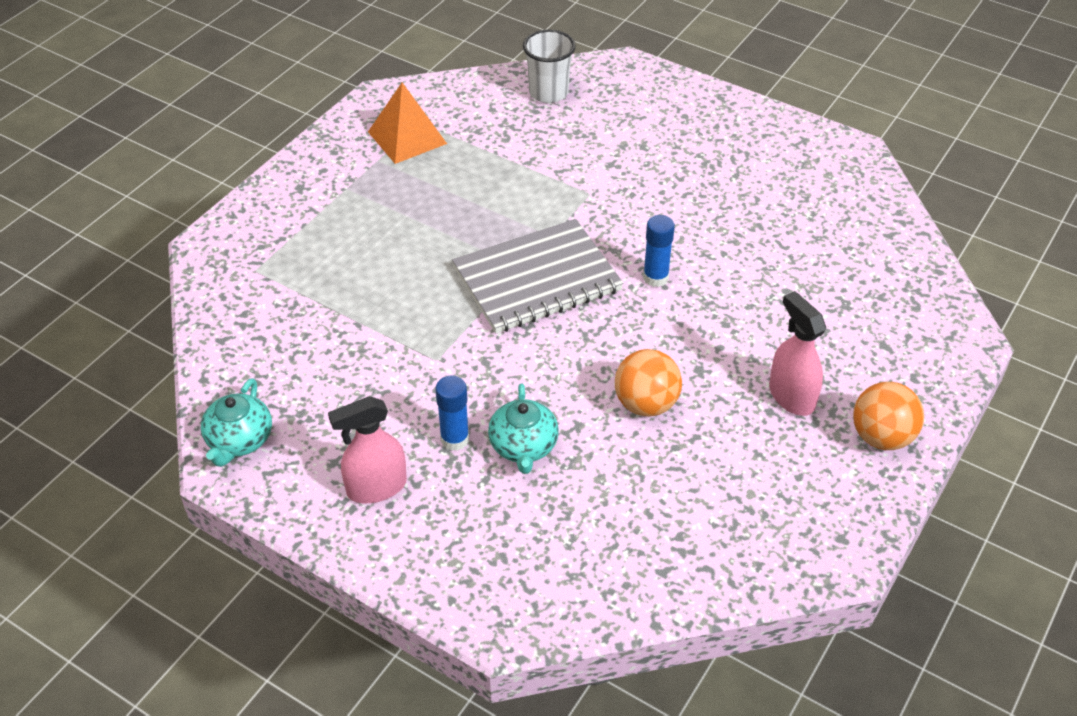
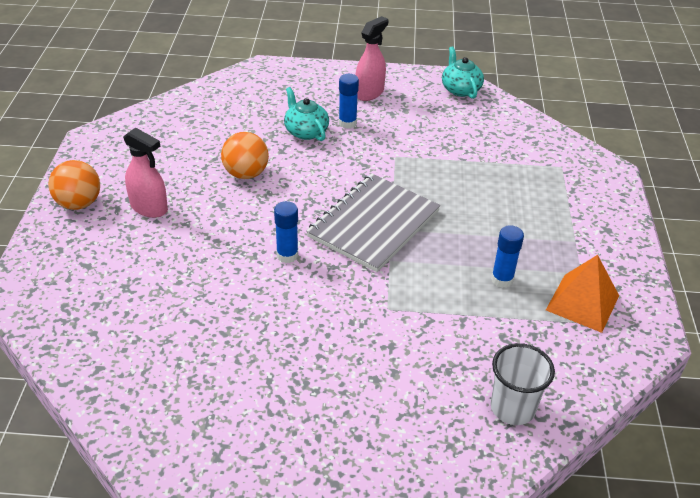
camera: 150 degrees right, 5 degrees down
(458, 180) = (502, 279): none -> blue glue stick

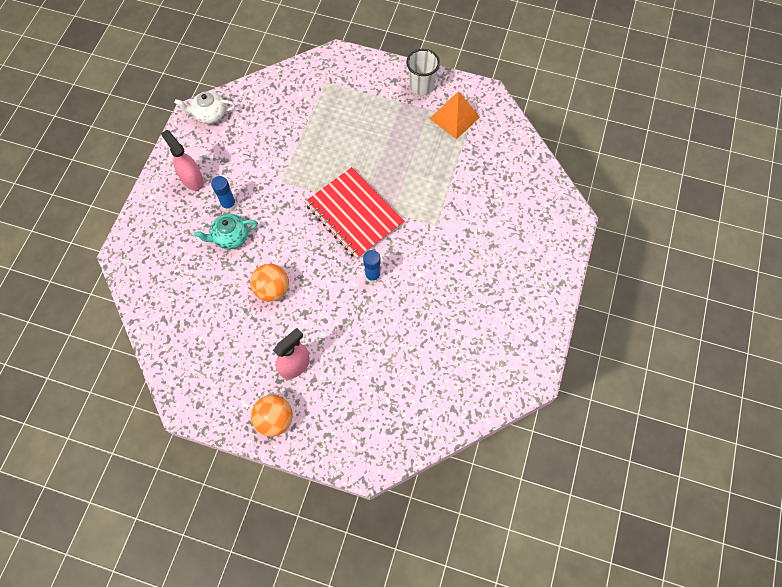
camera: 75 degrees left, 25 degrees up
(374, 224) = (354, 214): grey notebook -> red notebook
(460, 89) = (209, 114): turquoise teapot -> white teapot
(502, 279) = (425, 153): blue glue stick -> none
(512, 408) = (526, 180): white cup -> white cup (421, 86)

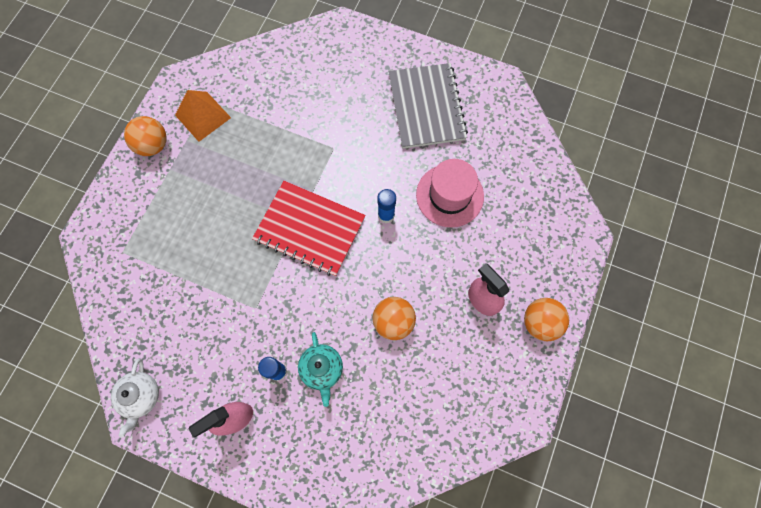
camera: 85 degrees left, 5 degrees up
(354, 214) = (309, 229): red notebook -> red notebook turned 60 degrees clockwise
(398, 331) = (449, 195): none -> pink hat
(421, 86) = (153, 145): white cup -> orange ball
(492, 304) = (426, 107): none -> grey notebook

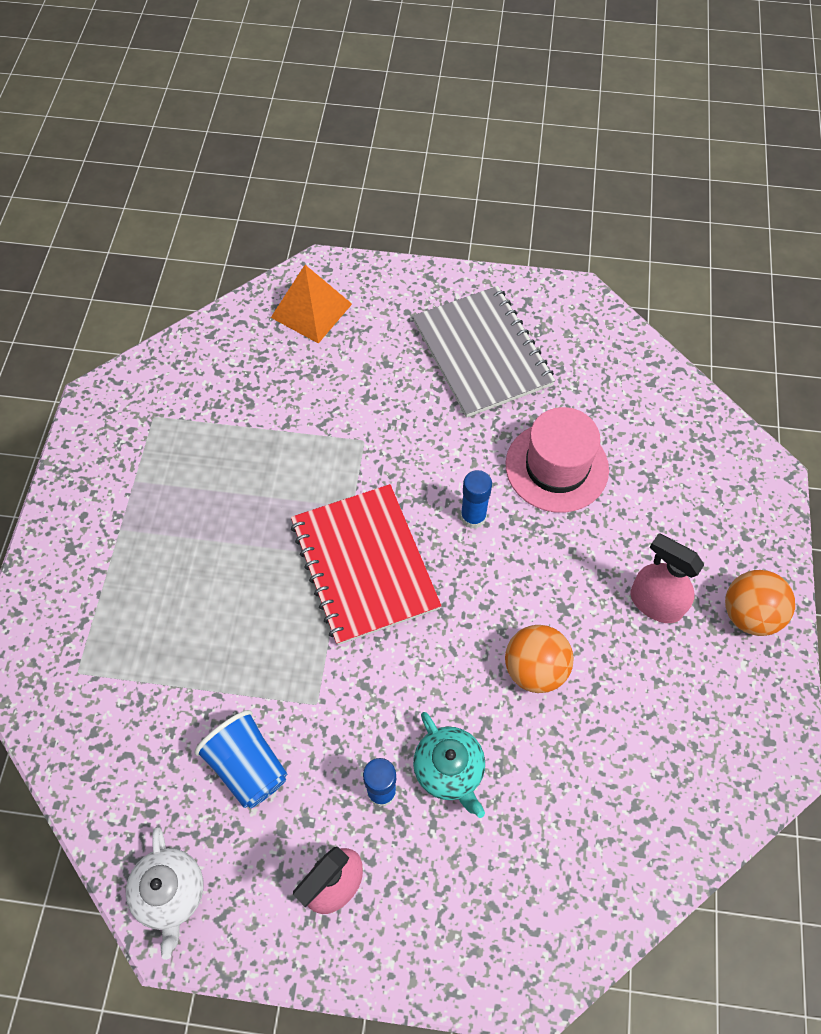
camera: 15 degrees left, 10 degrees down
(153, 145) = (83, 500): orange ball -> none
(203, 116) = (150, 440): orange pyramid -> orange pyramid (311, 310)
(205, 335) = (248, 766): none -> blue cup
(309, 229) = (364, 565): red notebook -> red notebook turned 60 degrees clockwise

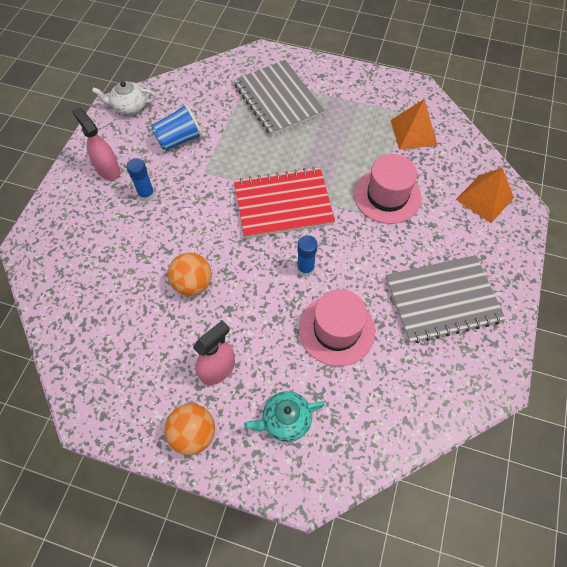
camera: 100 degrees right, 0 degrees up
(134, 610) = (278, 99): none -> grey notebook
(196, 400) = (413, 132): none -> orange pyramid
(325, 426) = (387, 196): none -> pink hat
(449, 770) = (147, 228): turquoise teapot -> turquoise teapot (285, 420)

